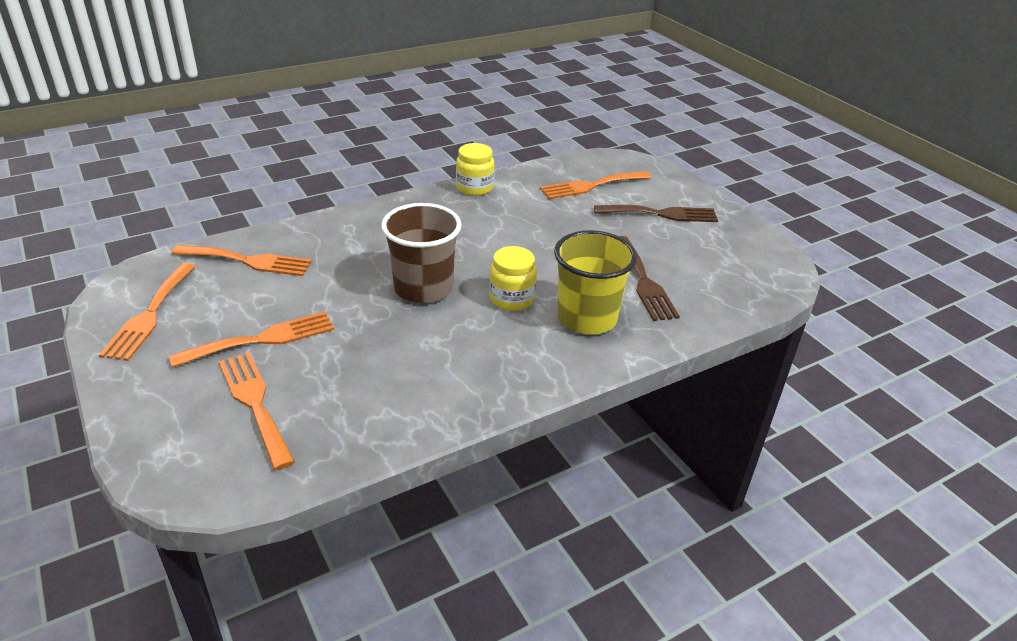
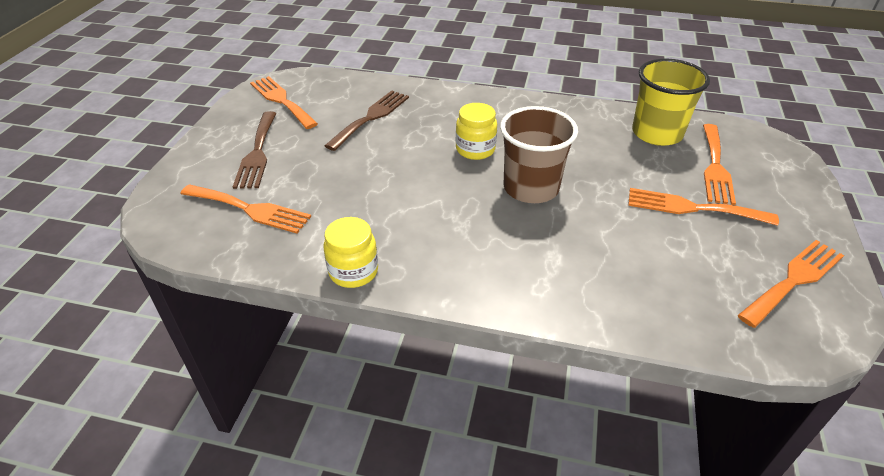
camera: 135 degrees left, 5 degrees up
(248, 261) = (674, 298): orange fork -> orange fork (281, 100)
(587, 318) = (445, 116): yellow cup -> yellow cup (657, 133)
(661, 214) = (257, 153): brown fork -> brown fork turned 135 degrees counterclockwise

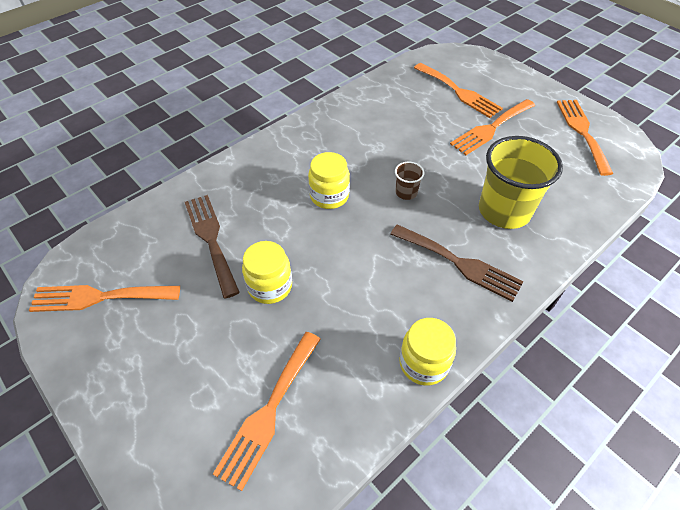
camera: 55 degrees left, 10 degrees up
(250, 209) = (269, 411): orange fork -> orange fork turned 150 degrees clockwise
(257, 153) = (176, 363): brown fork -> brown fork (459, 263)
(355, 162) = (270, 286): none -> yellow jar
(531, 188) = (406, 192): brown cup -> brown cup, size x0.44
(657, 133) = (401, 92): yellow cup -> yellow cup (504, 210)

